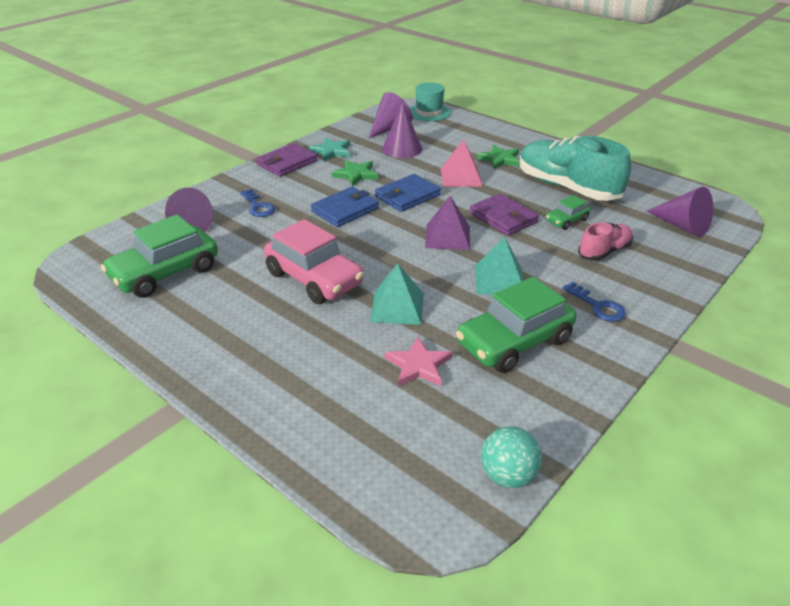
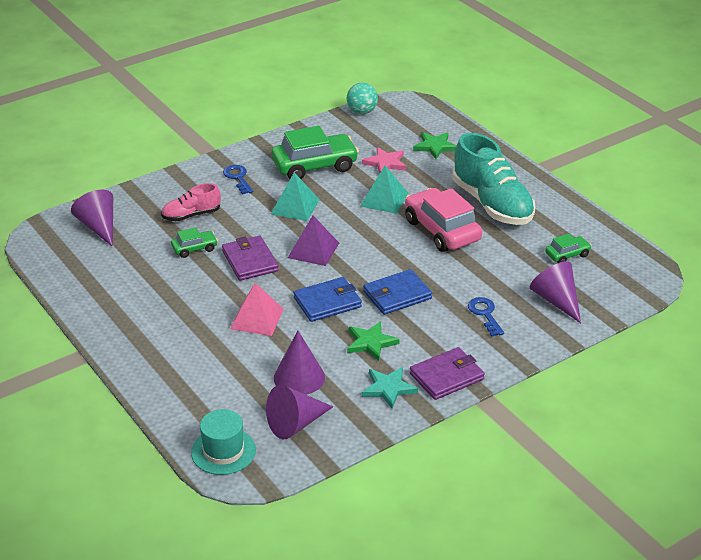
camera: 165 degrees left, 0 degrees up
(165, 273) = (567, 255): green car -> green car, size x0.49
(500, 159) = (195, 338): green star -> green star (435, 146)
(567, 187) = (158, 285): turquoise shoe -> turquoise shoe (492, 204)

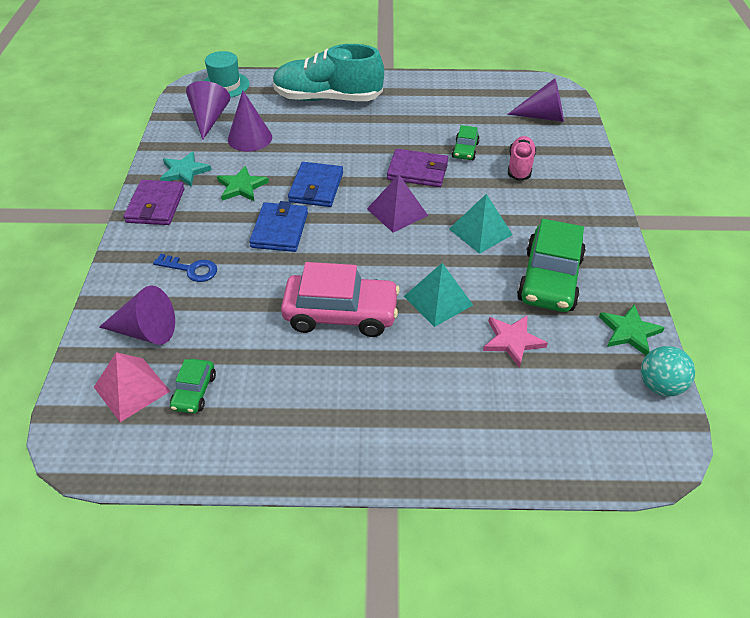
camera: 125 degrees right, 10 degrees up
(238, 178) = (566, 217): blue key -> none
(257, 318) = (337, 146): pink pyramid -> pink pyramid (132, 389)
(435, 146) = (517, 411): green star -> green star (629, 332)
(492, 204) = (346, 387): turquoise shoe -> turquoise shoe (327, 98)

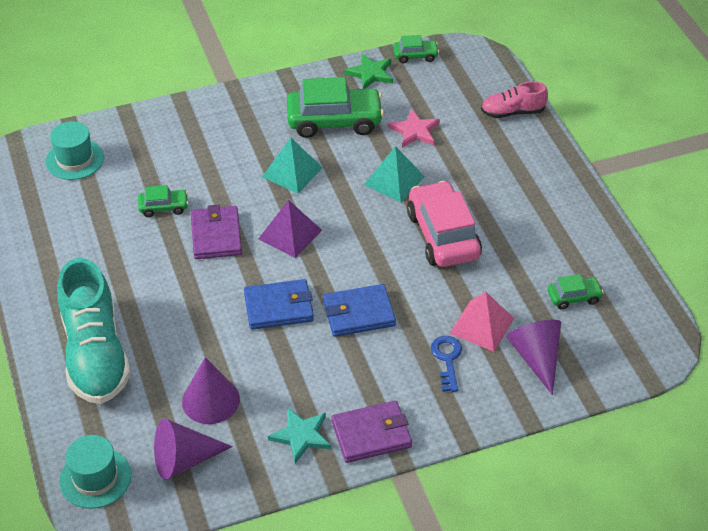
camera: 110 degrees left, 0 degrees up
(132, 389) = (596, 338): pink pyramid -> pink pyramid (482, 325)
(241, 187) = (305, 371): green star -> none
(520, 166) = (176, 162): pink shoe -> pink shoe (512, 112)
(543, 116) = (75, 159): purple cone -> turquoise hat
(659, 385) = (415, 56): turquoise ball -> green car

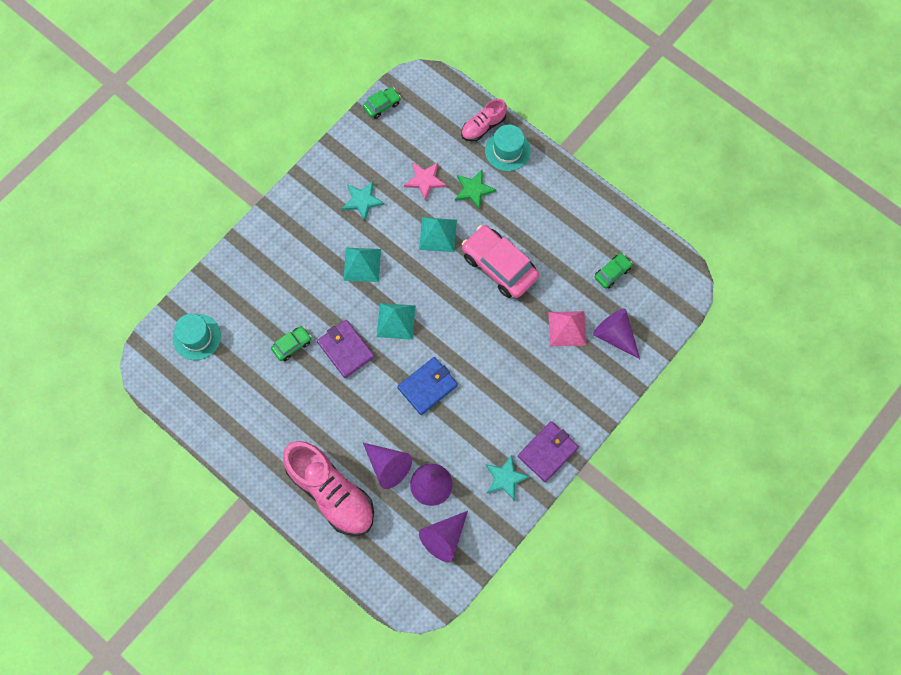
camera: 30 degrees left, 25 degrees up
(95, 354) = (331, 492): turquoise shoe -> pink shoe
(95, 478) = (397, 583): turquoise hat -> turquoise hat (507, 150)
(176, 359) = (388, 466): none -> purple cone
(290, 234) = (396, 321): purple pyramid -> turquoise pyramid
(334, 121) = (362, 201): green car -> turquoise star
(359, 313) = (483, 362): blue wallet -> none
(370, 73) = (360, 140): green star -> green star (473, 190)
(447, 359) = (561, 368): blue key -> none

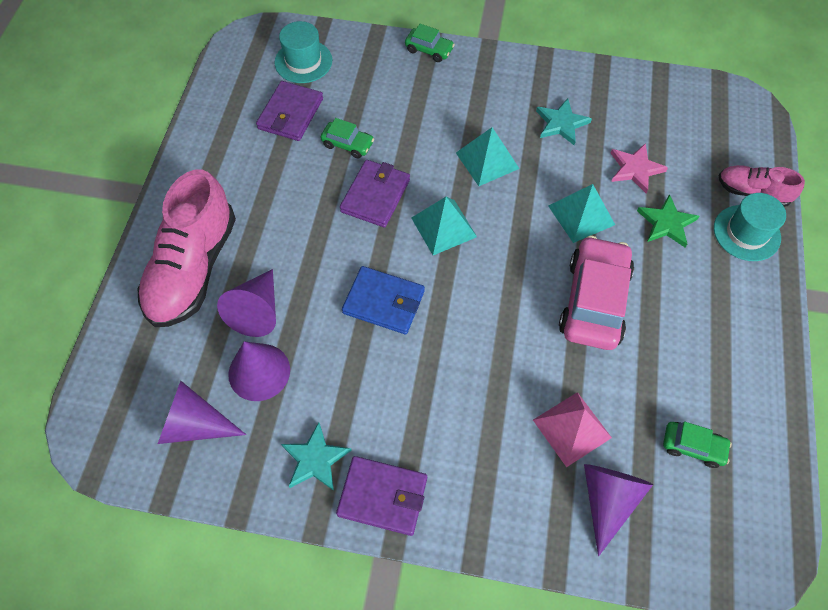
camera: 60 degrees right, 10 degrees down
(240, 369) = (290, 114): none -> purple wallet
(382, 105) = (685, 86): green car -> green car (429, 50)

